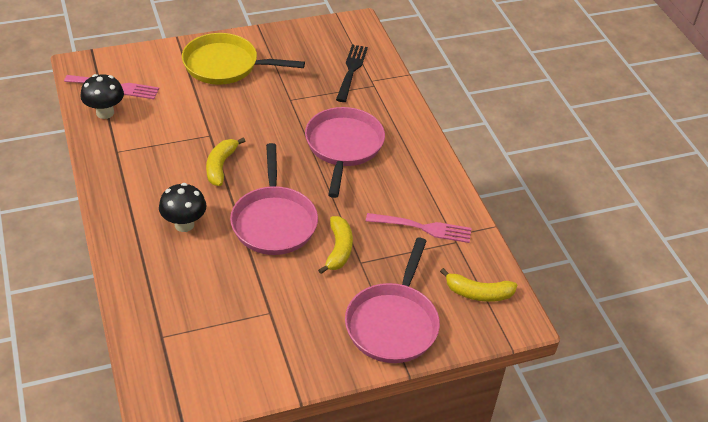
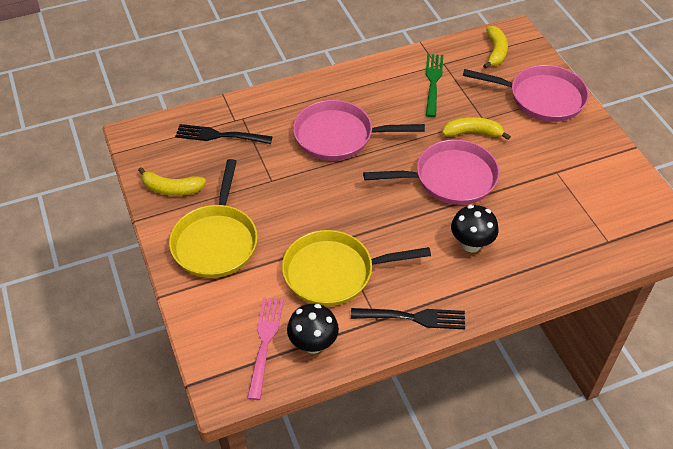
camera: 90 degrees left, 5 degrees up
(112, 173) = (412, 318): none -> black fork
(174, 130) = (334, 272): none -> yellow pan
(220, 166) = (383, 226): yellow banana -> yellow banana (172, 189)
(422, 228) = (433, 82): pink fork -> green fork

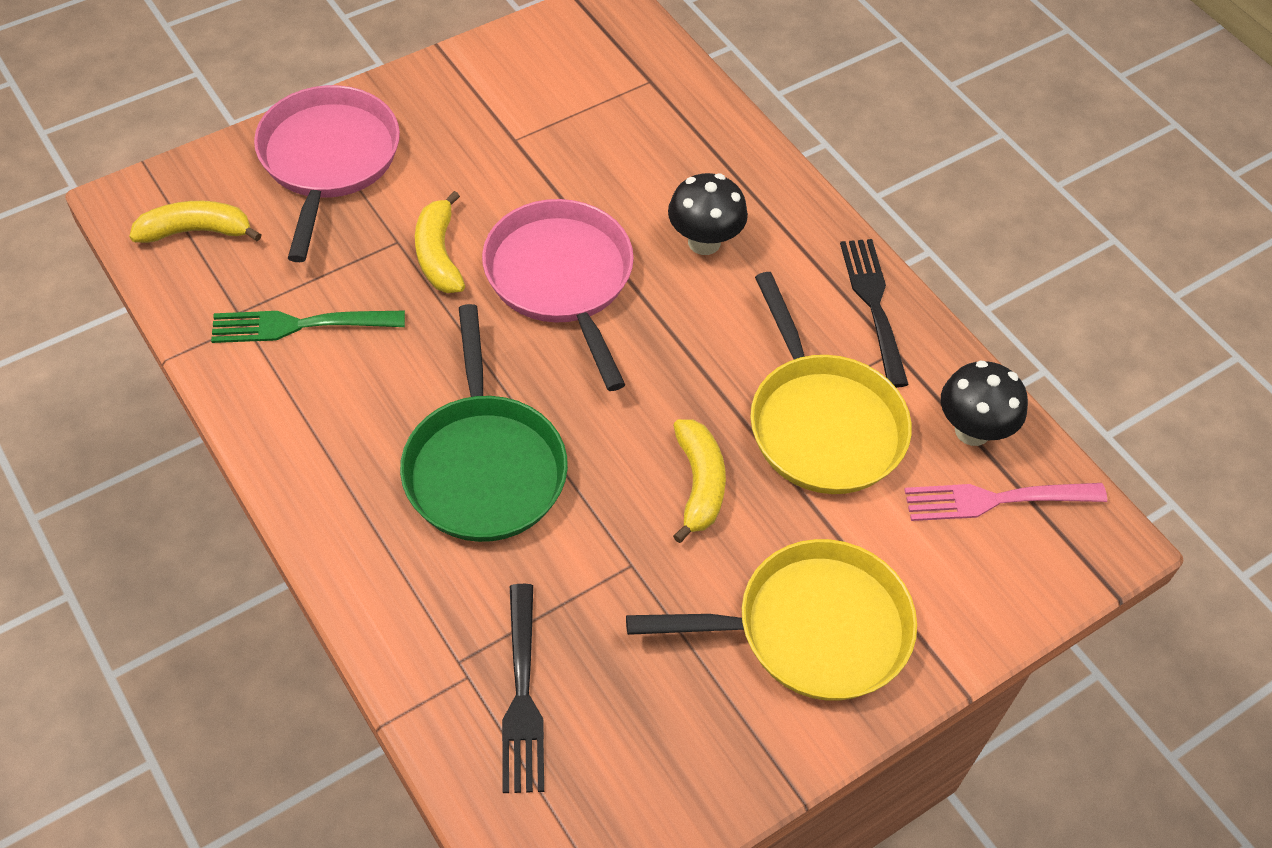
camera: 105 degrees left, 5 degrees up
(172, 189) = (699, 752): yellow banana -> yellow banana (699, 484)
(338, 136) = (484, 467): pink pan -> green pan

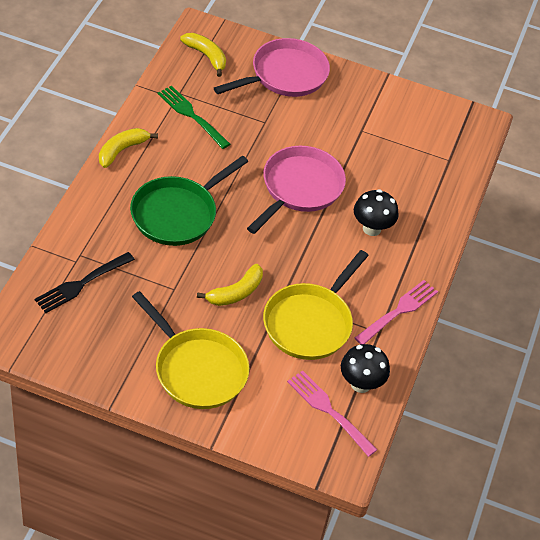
camera: 50 degrees right, 5 degrees down
(438, 254) = (271, 139): yellow banana -> yellow banana (122, 150)
(874, 306) = (398, 312): black fork -> pink fork

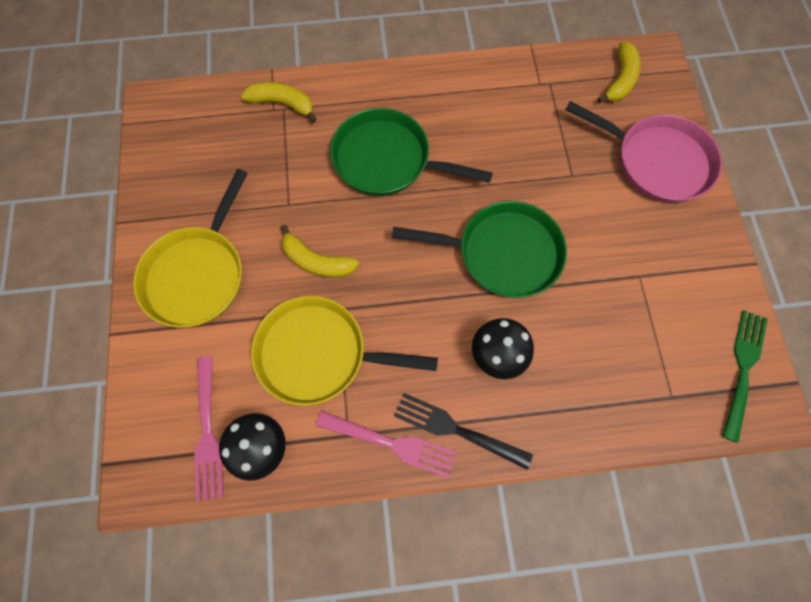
camera: 70 degrees right, 20 degrees up
(82, 283) = (250, 127): black fork -> black fork (457, 430)
(122, 150) = (435, 75): yellow banana -> yellow banana (282, 104)
(192, 116) = (527, 108): green fork -> green fork (743, 370)
(299, 188) = (502, 253): pink pan -> green pan
(329, 411) = (207, 431): pink fork -> pink fork turned 150 degrees clockwise

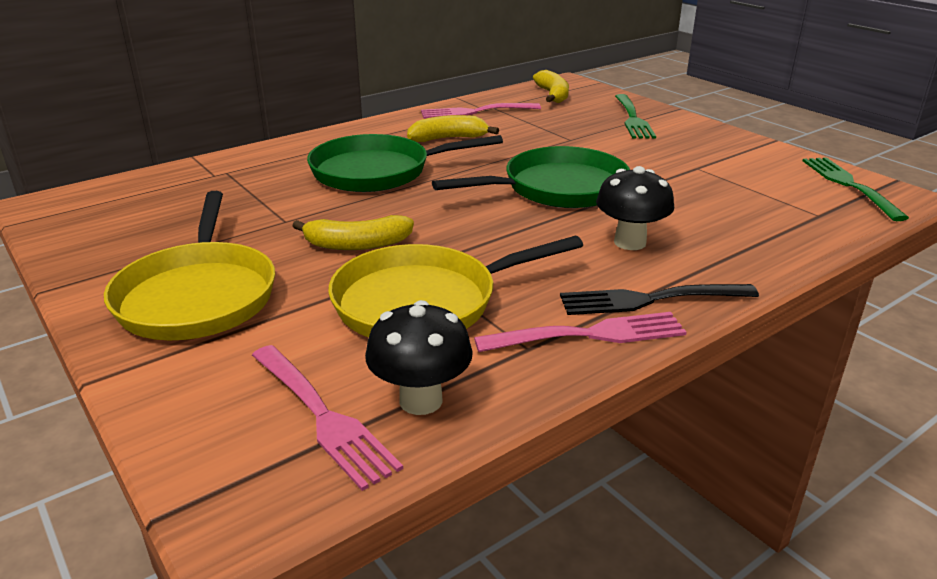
camera: 30 degrees left, 40 degrees down
(282, 104) = (223, 170): yellow banana -> yellow banana (448, 138)
(528, 85) = (476, 112): none -> pink fork
(657, 161) = (632, 118): pink pan -> green fork

